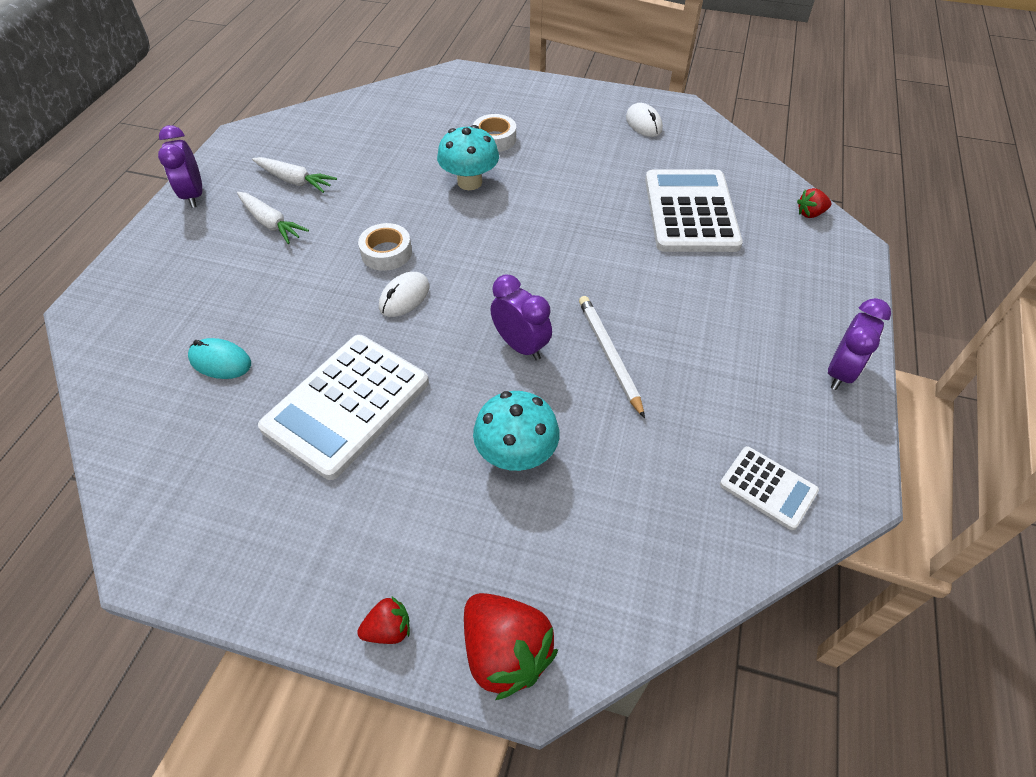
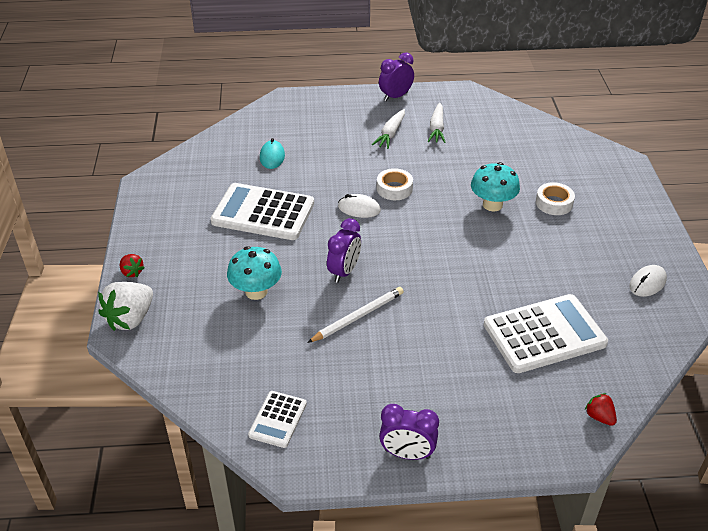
camera: 70 degrees right, 10 degrees down
(505, 652) = (130, 319): red strawberry -> white strawberry

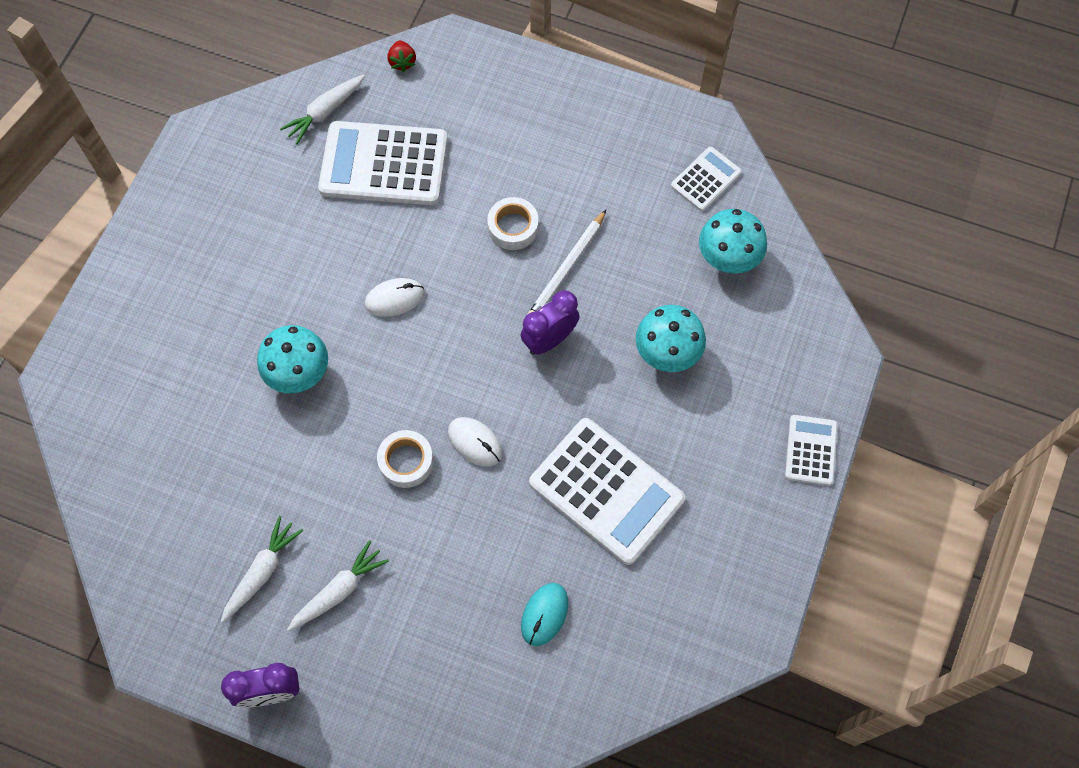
camera: 155 degrees left, 25 degrees up
(130, 319) = (827, 372): white strawberry -> none
(132, 272) = (810, 450): red strawberry -> white calculator
(234, 366) = (728, 258): none -> turquoise mushroom
(357, 316) = (567, 268): white pencil -> white pencil turned 45 degrees counterclockwise
(407, 454) = (600, 98): purple clock -> none
(554, 203) = (220, 342): white tape -> white tape (513, 227)
(622, 353) = (325, 112): none -> white carrot
(647, 283) = (221, 179): white mouse -> white mouse (395, 298)

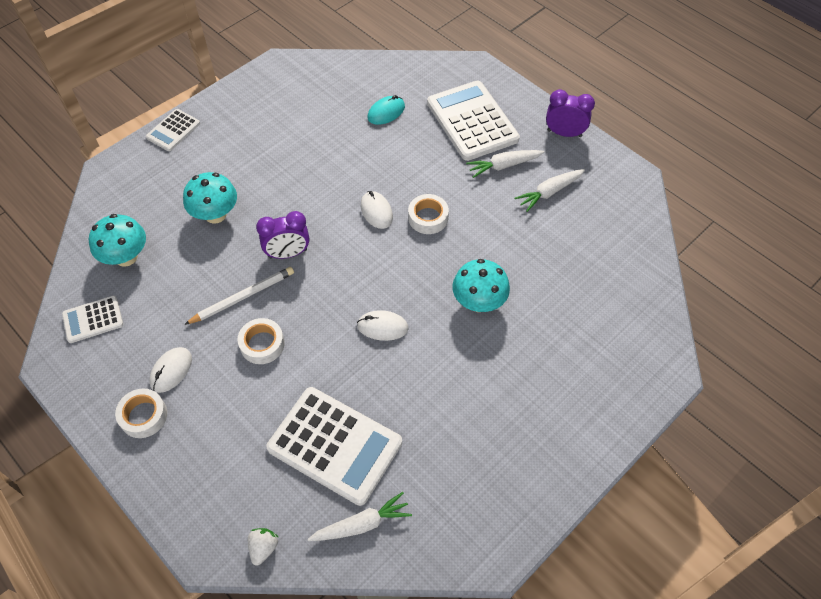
camera: 155 degrees left, 10 degrees down
(402, 62) = (263, 548): red strawberry -> white strawberry
(583, 116) = (143, 416): none -> white tape
(587, 165) = (171, 371): none -> white mouse
(606, 491) = (310, 155): white calculator -> white calculator (472, 121)

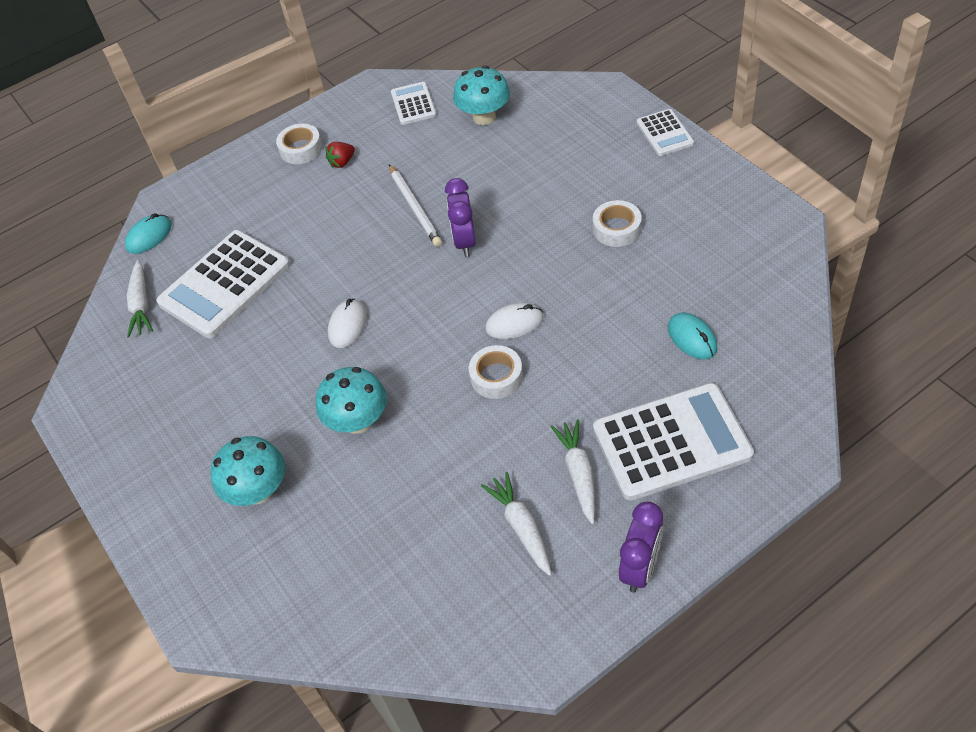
camera: 105 degrees right, 5 degrees down
(171, 371) = (342, 162): white mouse -> red strawberry
(173, 130) = (664, 133): white calculator -> white calculator turned 150 degrees counterclockwise
(215, 214) = (530, 178): turquoise mushroom -> turquoise mushroom (258, 491)
(262, 344) = (353, 225): white tape -> white tape (617, 228)
(263, 548) = (149, 236): white strawberry -> turquoise mouse

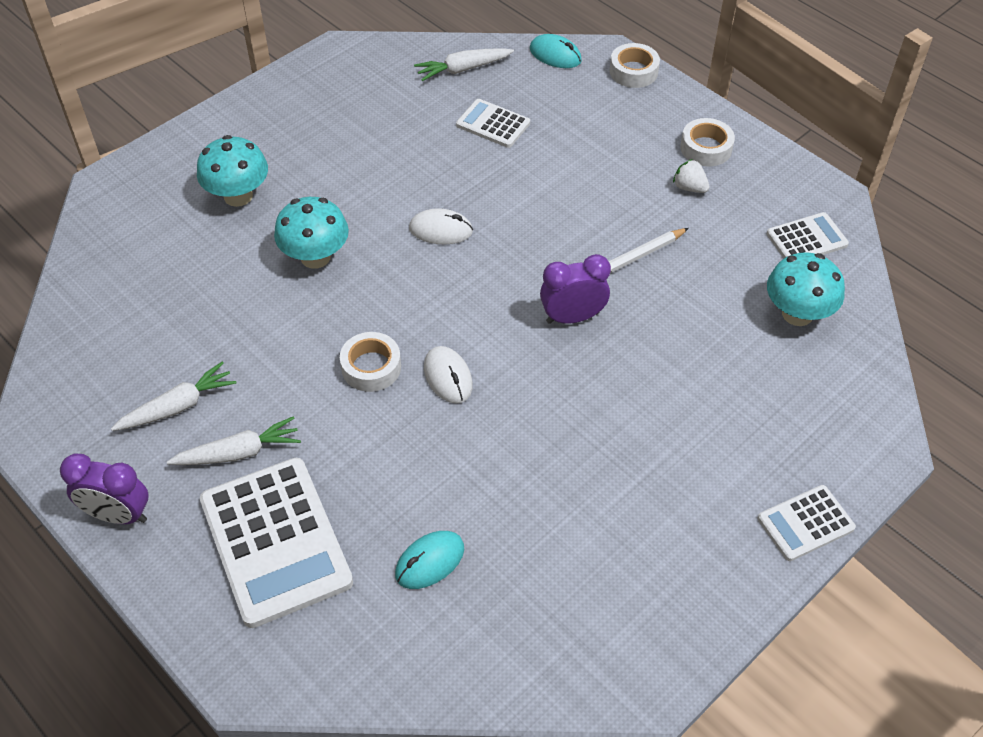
camera: 75 degrees right, 0 degrees up
(225, 284) = (493, 124): white calculator -> white calculator, size x0.52
(342, 162) = (689, 187): red strawberry -> white strawberry
(617, 228) = (610, 472): white tape -> white tape (633, 71)

